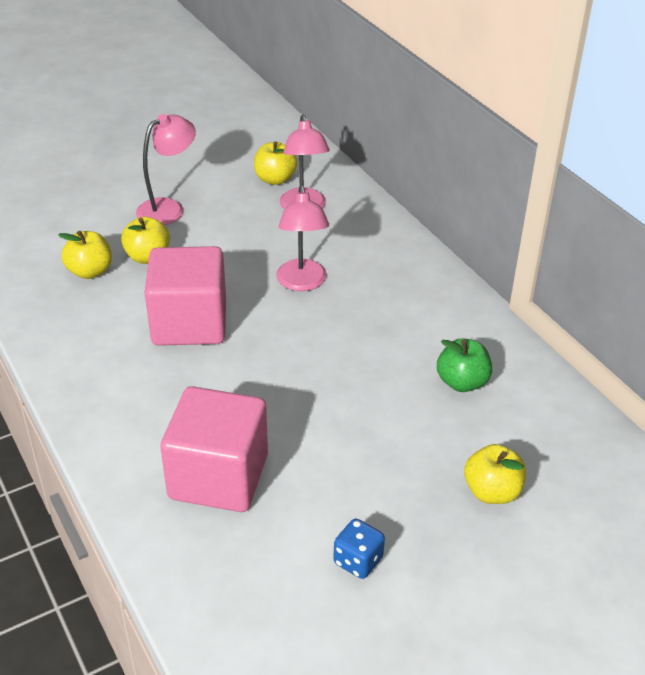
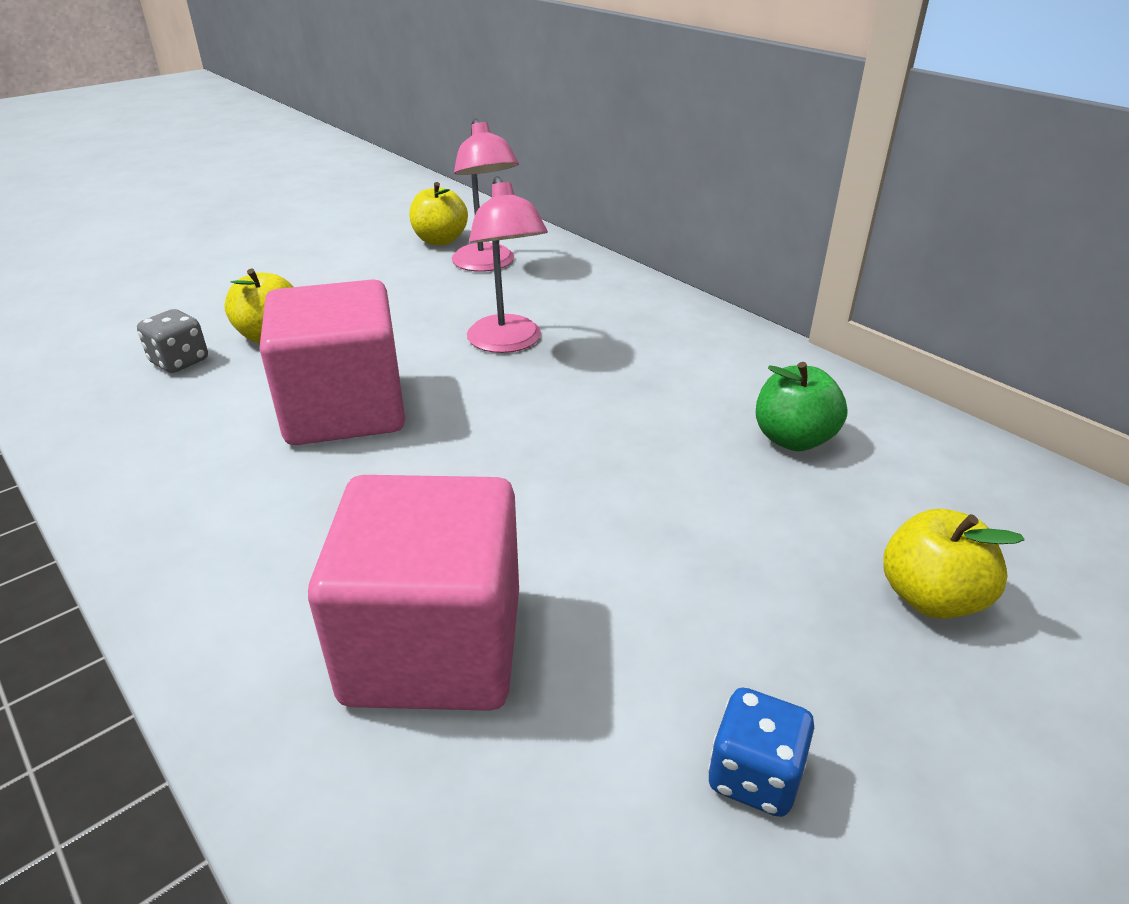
camera: 10 degrees left, 5 degrees down
(90, 271) = (180, 361): yellow apple -> grey dice
(168, 208) = (297, 280): pink lamp -> none

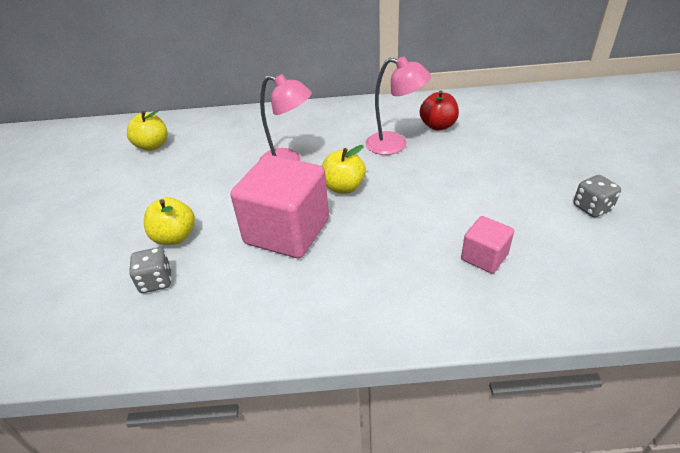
camera: 50 degrees left, 5 degrees up
(434, 646) = (484, 257): pink cube -> pink cube, size x0.49
(486, 264) = (203, 141): pink lamp -> pink lamp (395, 145)
(754, 775) = (592, 208): blue dice -> grey dice
(793, 439) = (438, 126): green apple -> red apple
(930, 598) = (541, 140): yellow apple -> yellow apple (344, 187)

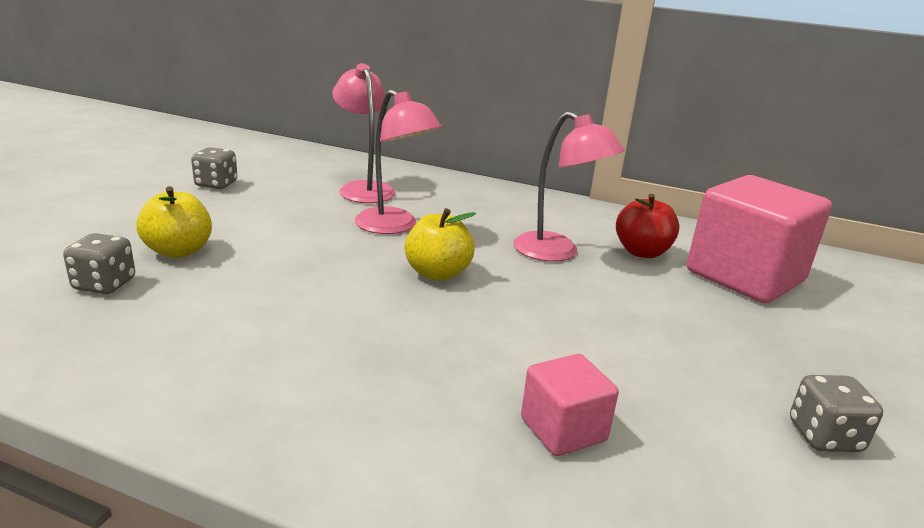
camera: 20 degrees right, 15 degrees down
(139, 174) = (216, 184): none -> grey dice
(152, 146) = (261, 166): yellow apple -> none
(240, 139) = (364, 188): none -> pink lamp
(287, 231) = (312, 292): pink cube -> pink cube (744, 276)

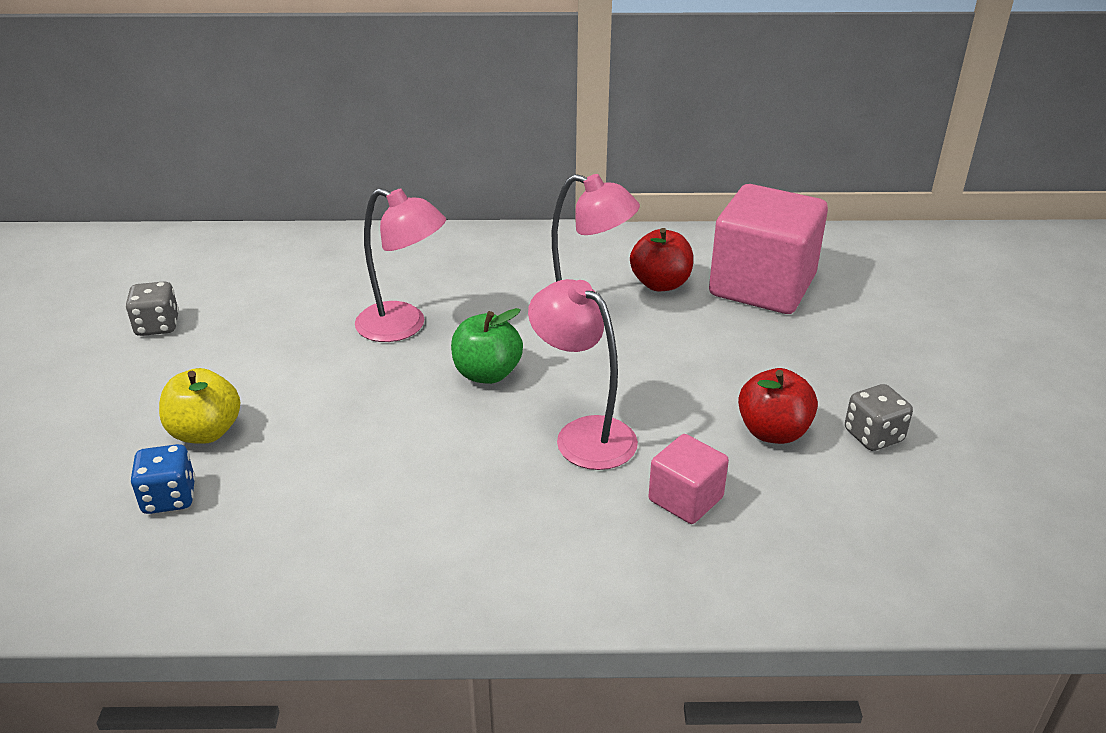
camera: 20 degrees left, 10 degrees up
(104, 284) = (169, 498): grey dice -> blue dice
(364, 188) = (331, 281): pink lamp -> pink lamp (583, 434)
(437, 273) = (487, 373): yellow apple -> green apple
(699, 397) = (773, 432): none -> red apple

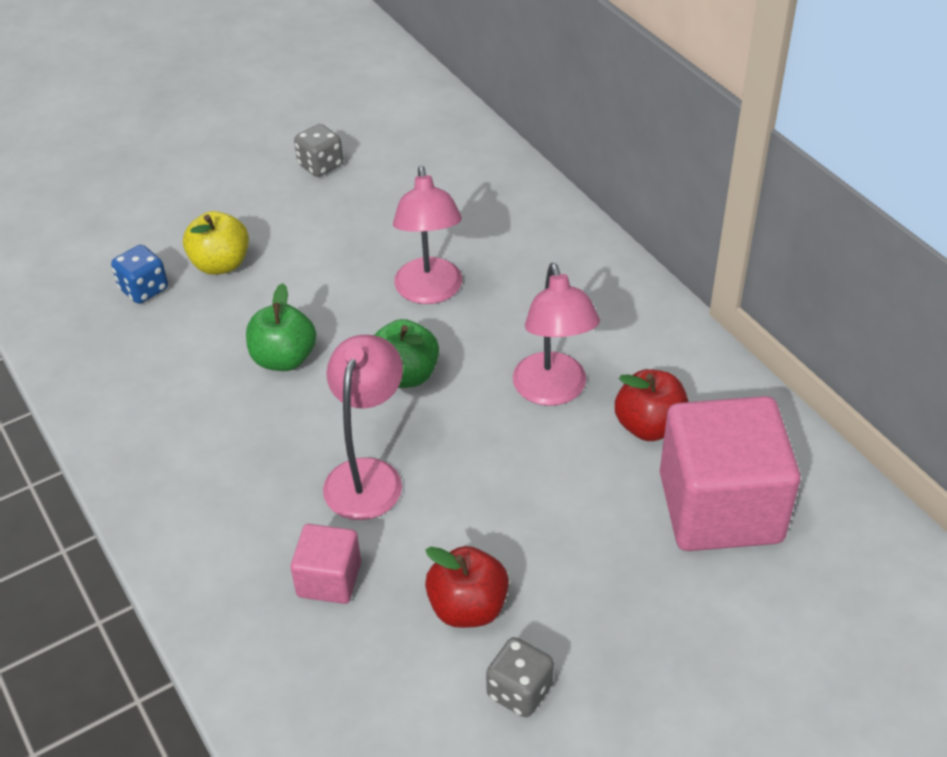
camera: 60 degrees right, 10 degrees up
(387, 435) = (284, 359): none -> green apple

